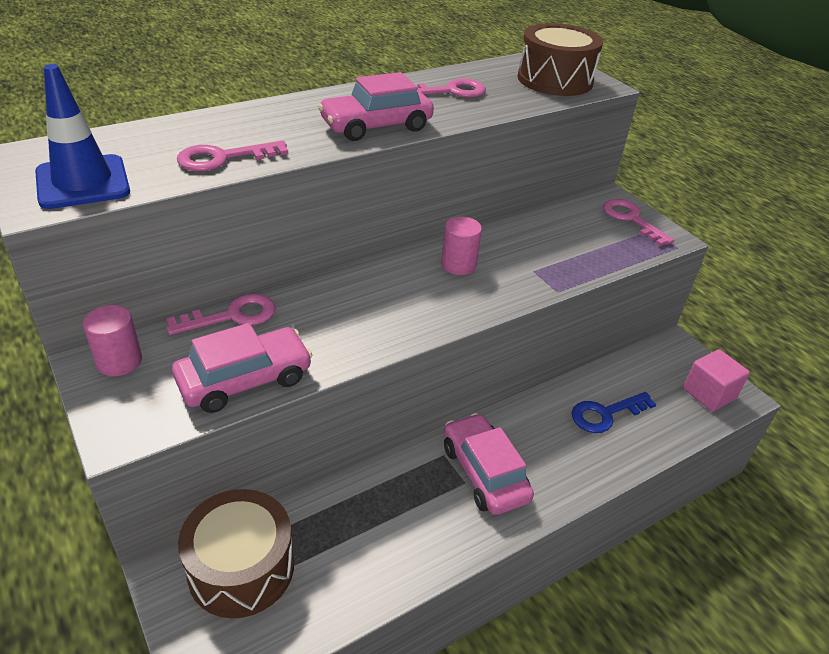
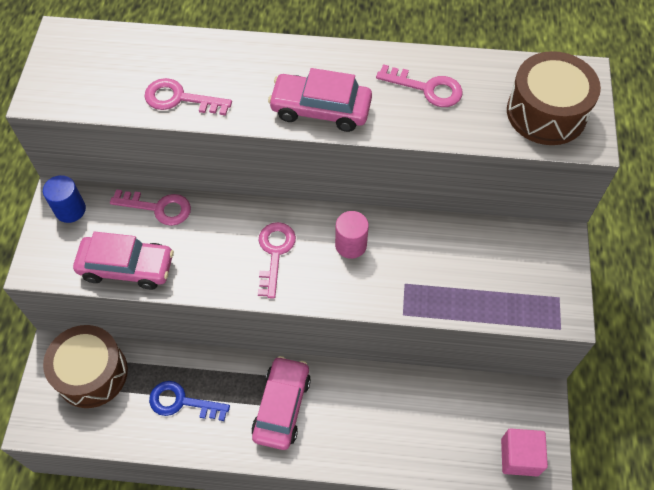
camera: 40 degrees right, 20 degrees up
(83, 182) = (78, 85): blue traffic cone -> none
(119, 361) = (70, 210): pink cylinder -> blue cylinder
(605, 414) = (413, 419): blue key -> blue key (181, 402)
(631, 219) = (551, 275): pink key -> pink key (275, 253)

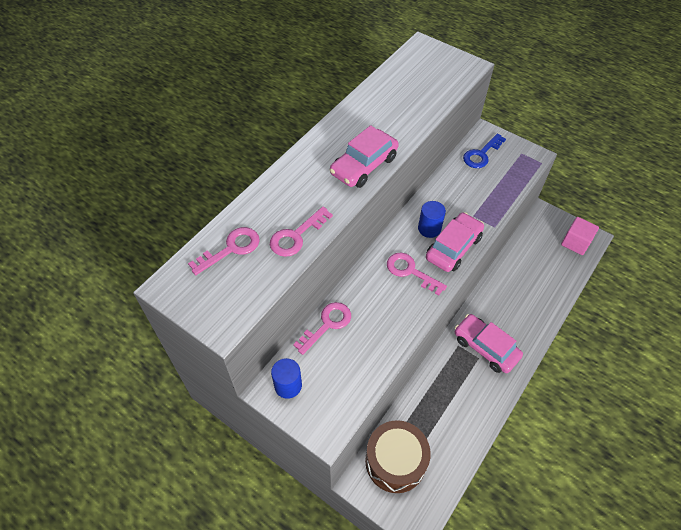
camera: 60 degrees left, 5 degrees down
(127, 267) = (367, 366): pink car -> pink car (453, 247)
(181, 402) = (451, 408): blue key -> blue key (481, 154)
(351, 245) = (429, 228): pink cylinder -> blue cylinder
(427, 88) = (384, 110): pink key -> pink key (231, 249)
(546, 113) = (439, 72): brown drum -> none

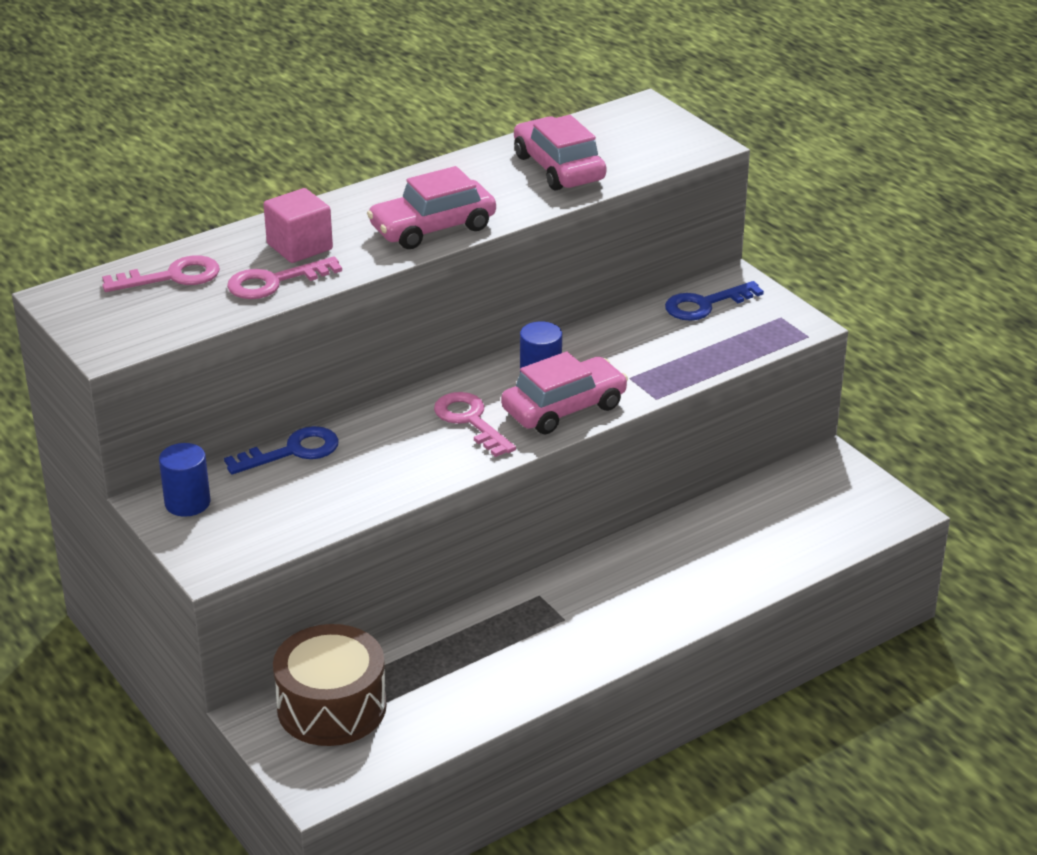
camera: 20 degrees right, 20 degrees down
(327, 324) = (293, 451): pink key -> blue key
(485, 347) = (586, 608): pink car -> pink car (558, 168)
(575, 243) = (862, 511): pink cube -> pink cube (299, 247)

